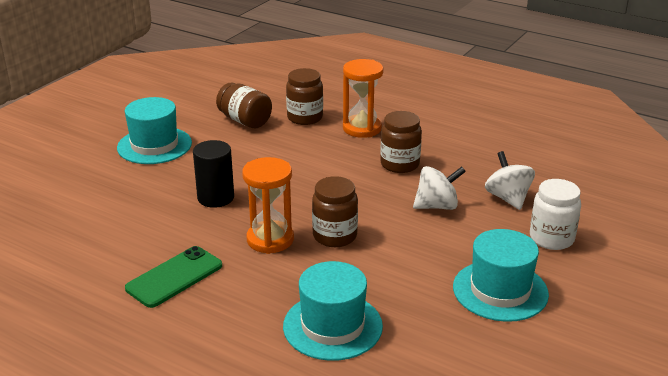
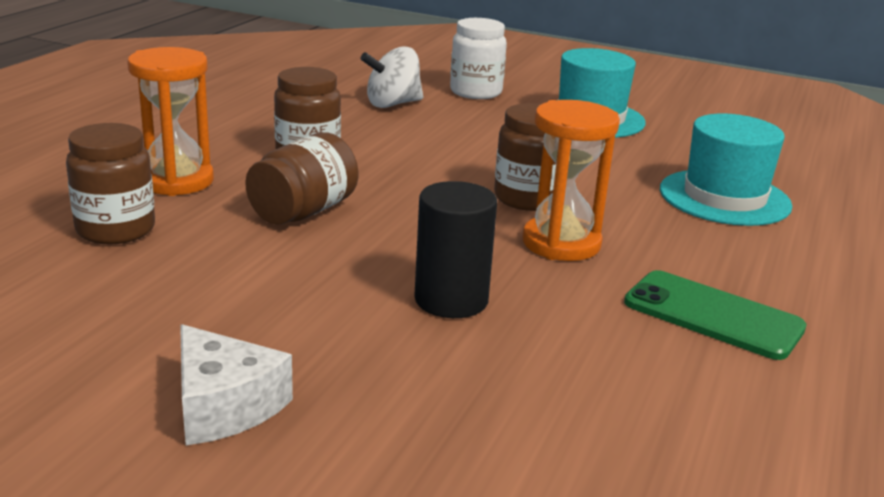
camera: 100 degrees left, 5 degrees down
(154, 145) = (224, 406): turquoise hat -> white cheese
(245, 121) = (111, 293): brown jar -> brown jar (303, 212)
(437, 206) = (423, 139): white spinning top -> none

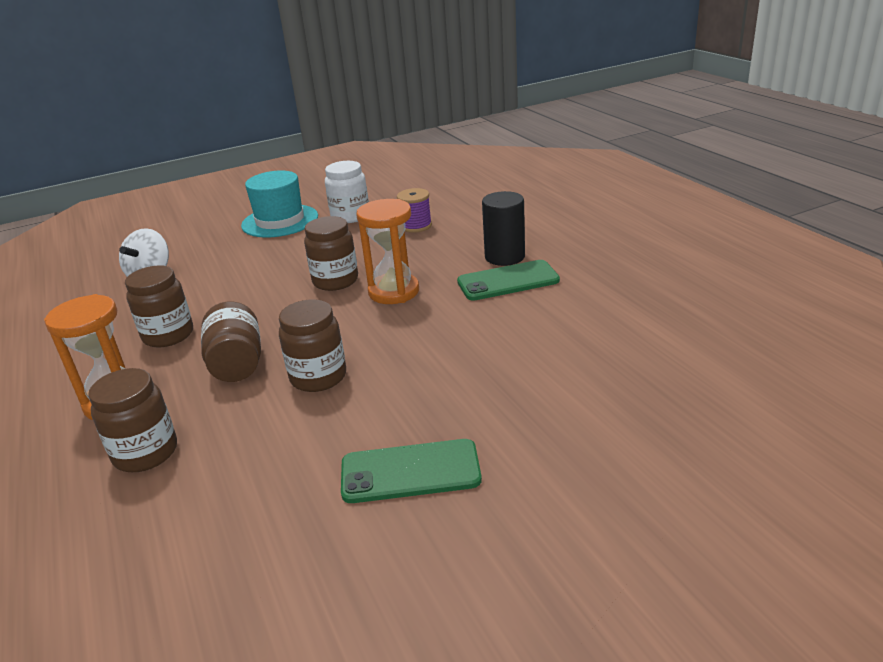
camera: 45 degrees left, 5 degrees up
(224, 406) = (410, 472): white cheese -> green phone
(335, 267) = (318, 377): none -> brown jar
(451, 300) = (402, 350): black cylinder -> black cylinder (504, 257)
(475, 92) = (186, 240): white jar -> white jar (350, 216)
(724, 197) = (416, 226): turquoise hat -> purple spool

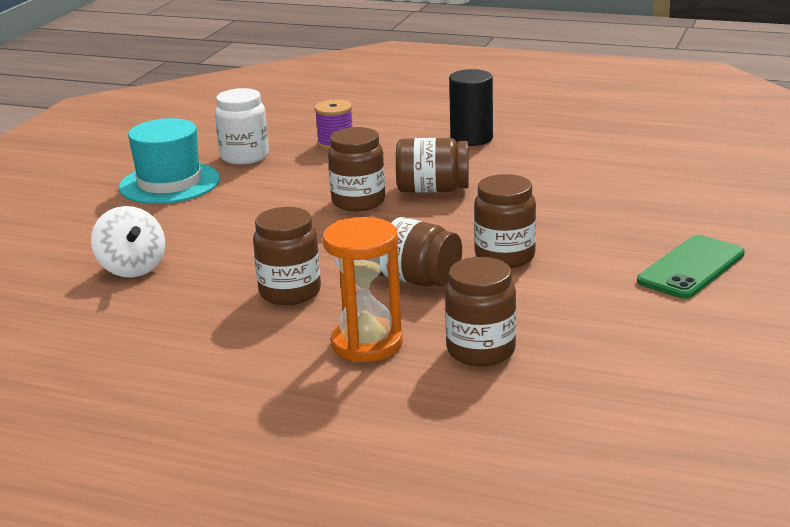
camera: 45 degrees left, 5 degrees down
(394, 292) = (432, 190): orange hourglass -> brown jar
(508, 281) = (511, 152): green phone -> none

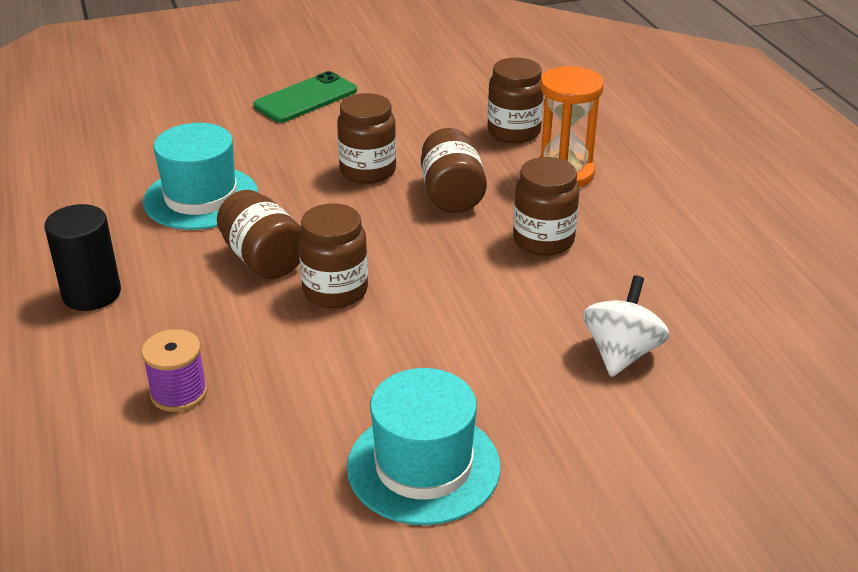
camera: 130 degrees left, 10 degrees up
(244, 156) = (285, 451): white jar -> none
(550, 187) = (201, 198): none -> turquoise hat
(691, 268) = (305, 98): green phone -> green phone turned 45 degrees counterclockwise

